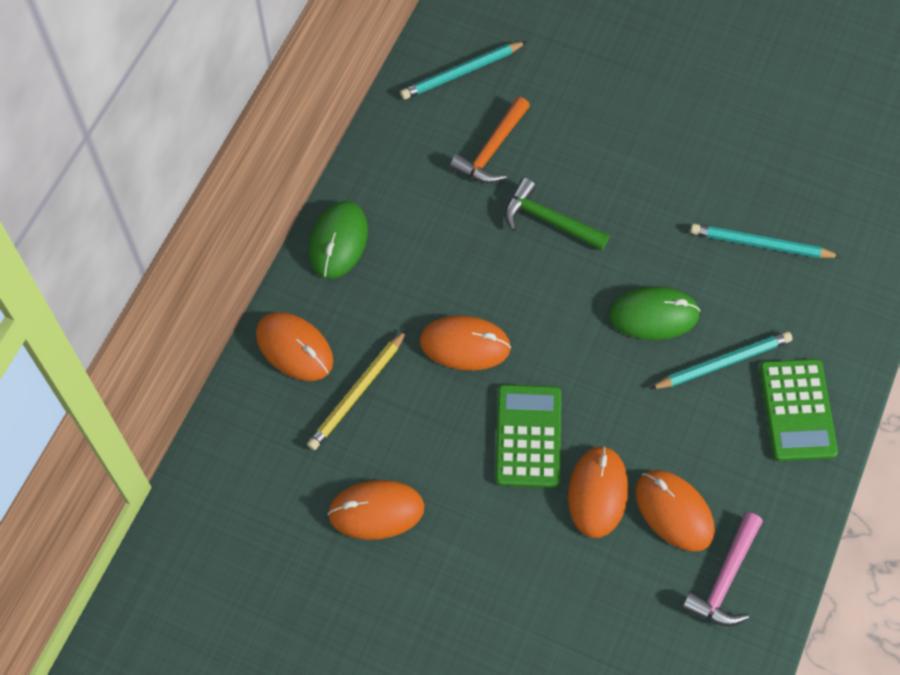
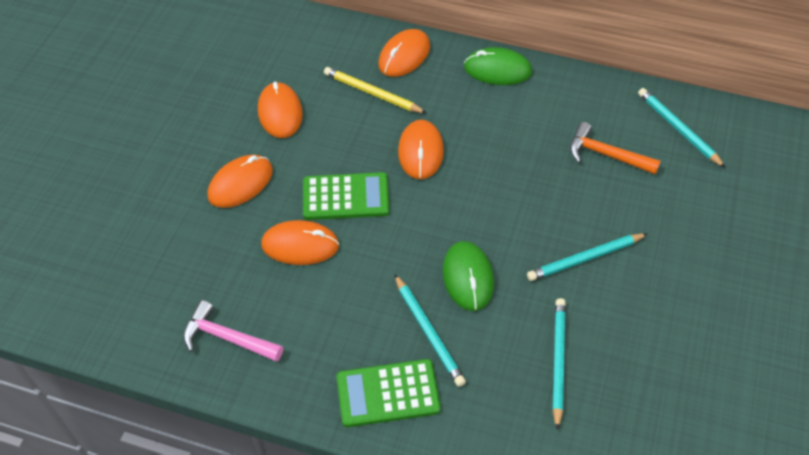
camera: 85 degrees right, 10 degrees down
(549, 221) = (546, 198): green hammer -> none
(635, 197) = (585, 258): none -> turquoise pencil
(674, 511) = (286, 299): orange mouse -> orange mouse (240, 183)

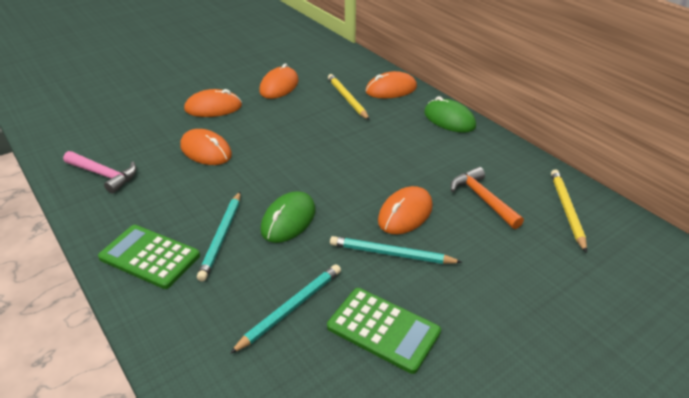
camera: 35 degrees right, 15 degrees down
(227, 338) = (103, 175): pink hammer -> pink hammer turned 150 degrees clockwise
(346, 197) = (264, 140): green calculator -> green calculator (383, 329)
(420, 152) = (342, 139): orange mouse -> orange mouse (405, 213)
(678, 129) = (567, 210): turquoise pencil -> yellow pencil

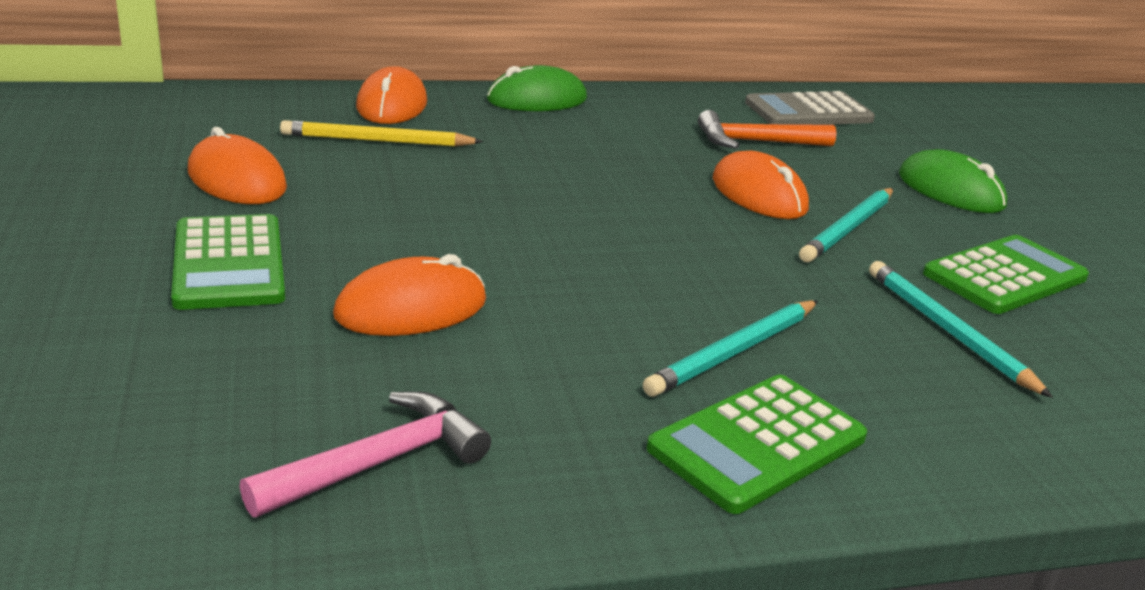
camera: 70 degrees left, 10 degrees down
(213, 108) = (229, 263): orange mouse -> green calculator
(221, 237) = (734, 351): turquoise pencil -> turquoise pencil turned 105 degrees clockwise
(288, 220) = (721, 280): green mouse -> green mouse (950, 190)
(567, 210) = (808, 112): yellow pencil -> grey calculator

